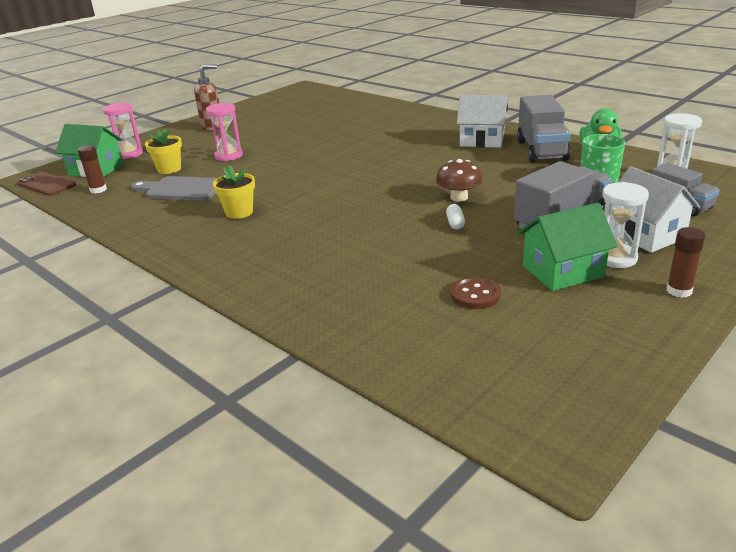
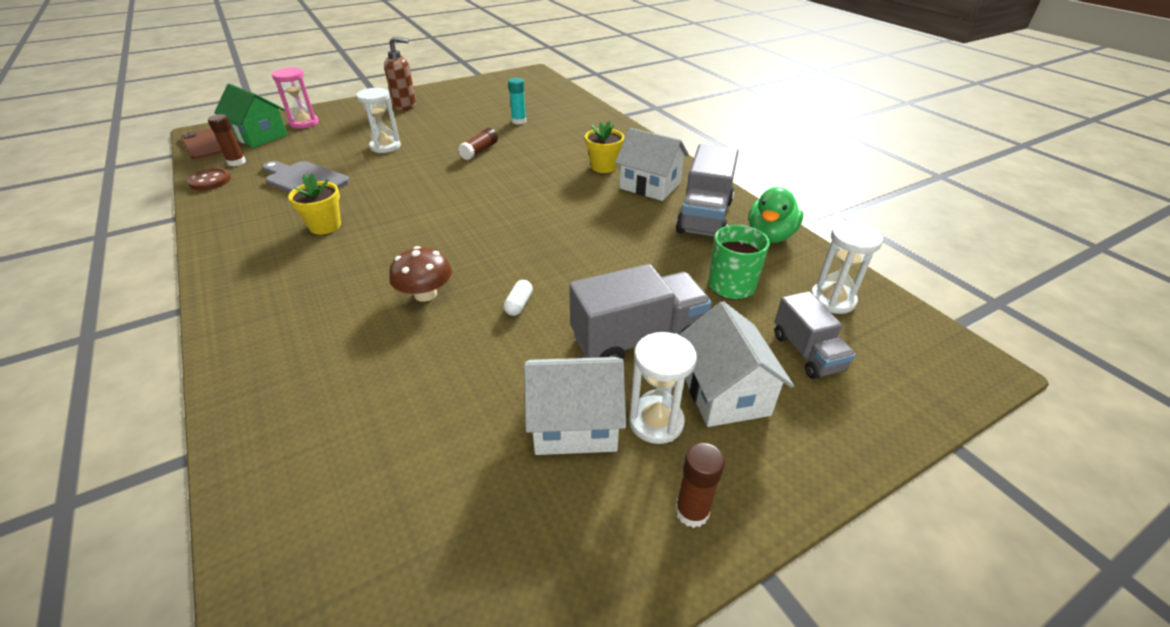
camera: 15 degrees right, 10 degrees up
(169, 169) = (319, 151): yellow flower pot -> yellow flower pot (603, 167)
(229, 156) = (385, 146): pink hourglass -> white hourglass
(317, 144) = (479, 151): none -> brown glue stick
(329, 120) = (519, 121): none -> turquoise glue stick
(459, 197) = (556, 265): brown mushroom -> brown mushroom (425, 294)
(475, 295) = (444, 430): brown button -> brown button (210, 181)
(563, 271) = (574, 424): green house -> white house

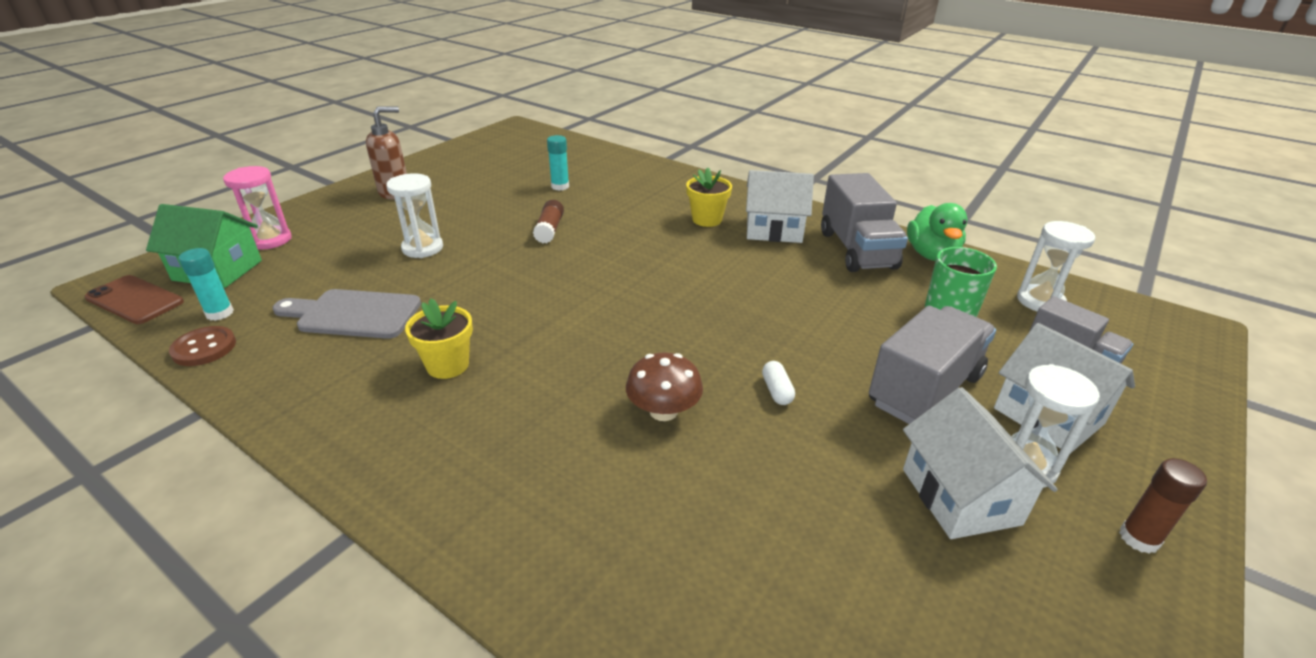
camera: 25 degrees left, 5 degrees down
(236, 162) = (219, 313): brown glue stick -> turquoise glue stick
(574, 424) = (960, 496): white house -> white house turned 75 degrees counterclockwise

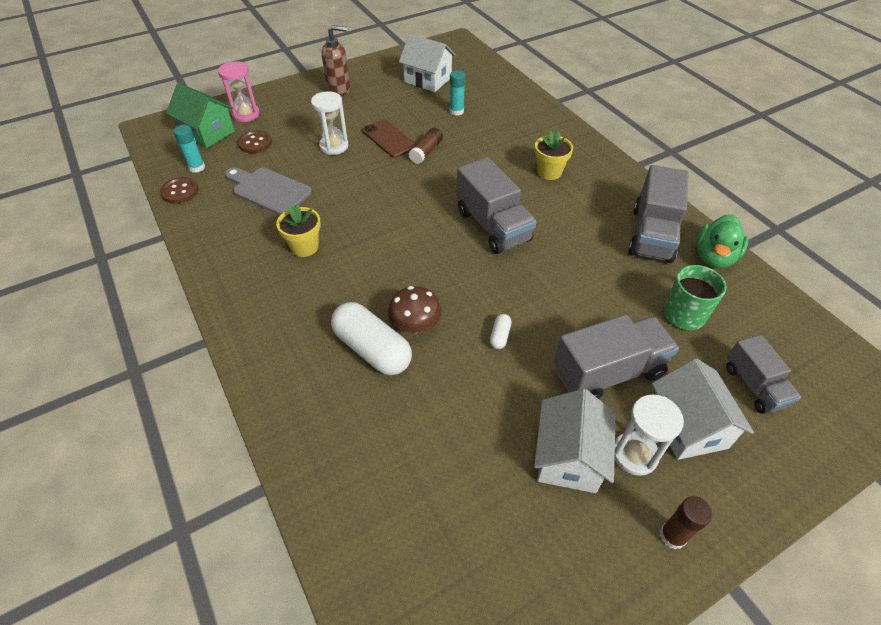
camera: 25 degrees right, 15 degrees up
(135, 300) = (157, 144): brown phone -> brown phone (389, 139)
(302, 267) = (255, 143): none -> brown button
(625, 458) = (372, 349): none -> white capsule
(683, 282) = (493, 226): none -> grey truck
(774, 230) = (596, 196): white house -> white house (428, 80)
(1040, 301) = (774, 330): white hourglass -> none

